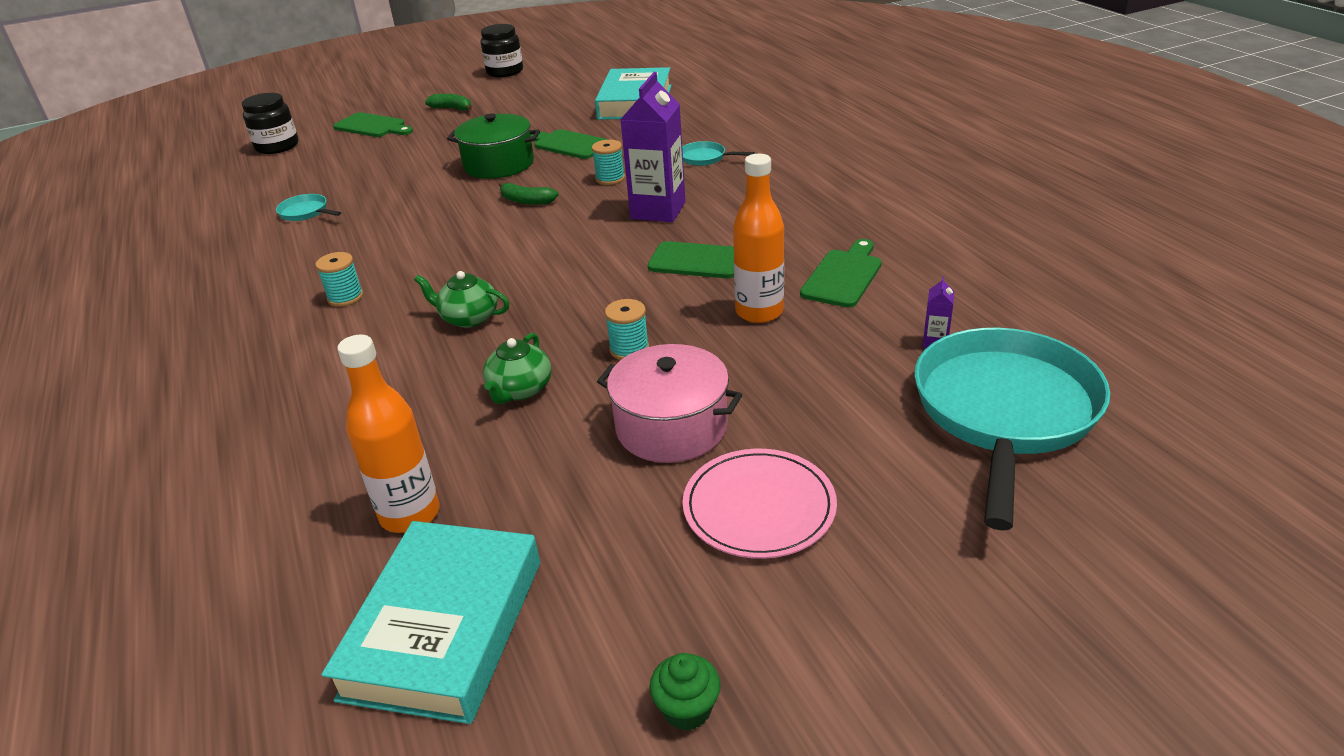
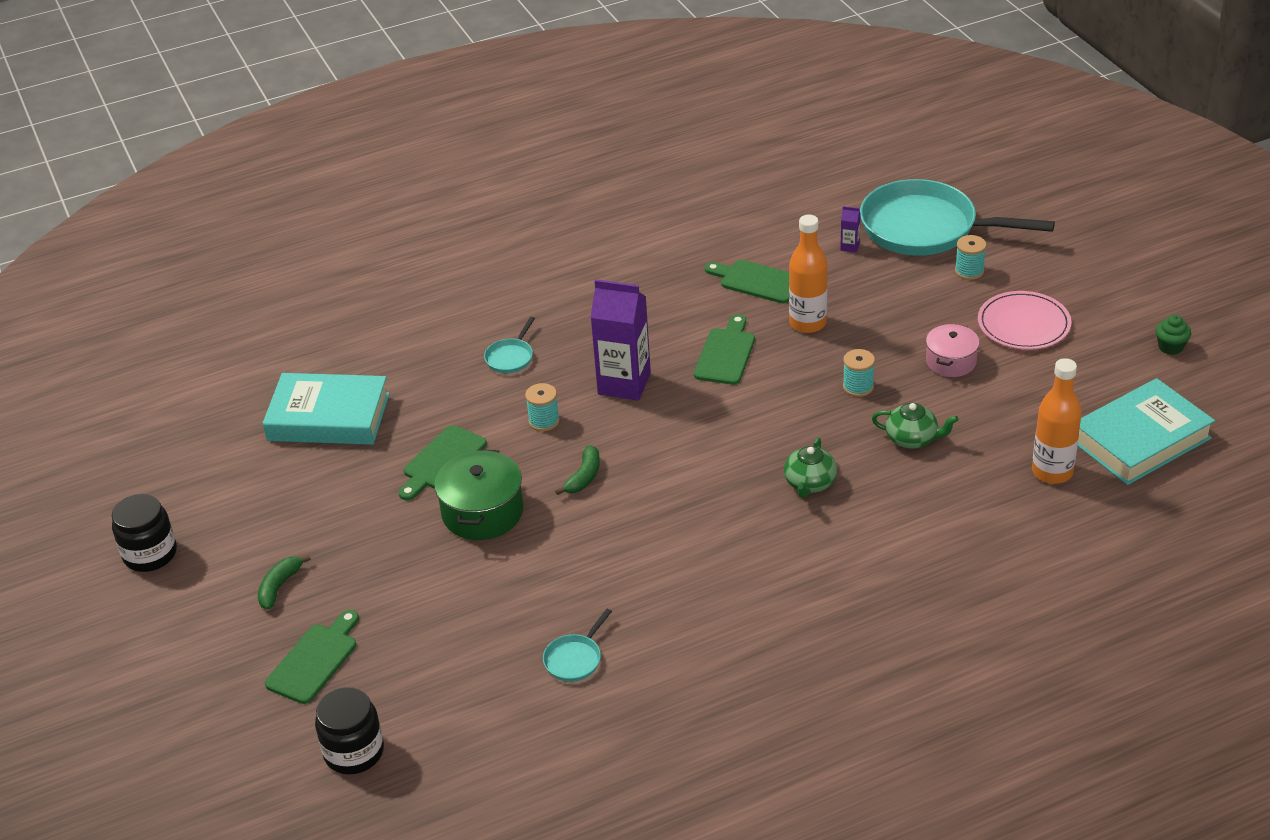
camera: 90 degrees left, 5 degrees up
(345, 297) = (769, 575): turquoise spool -> turquoise spool (969, 271)
(444, 628) = (1140, 439): turquoise book -> turquoise book turned 45 degrees counterclockwise
(671, 427) = (951, 361): pink pot -> pink pot, size x0.65

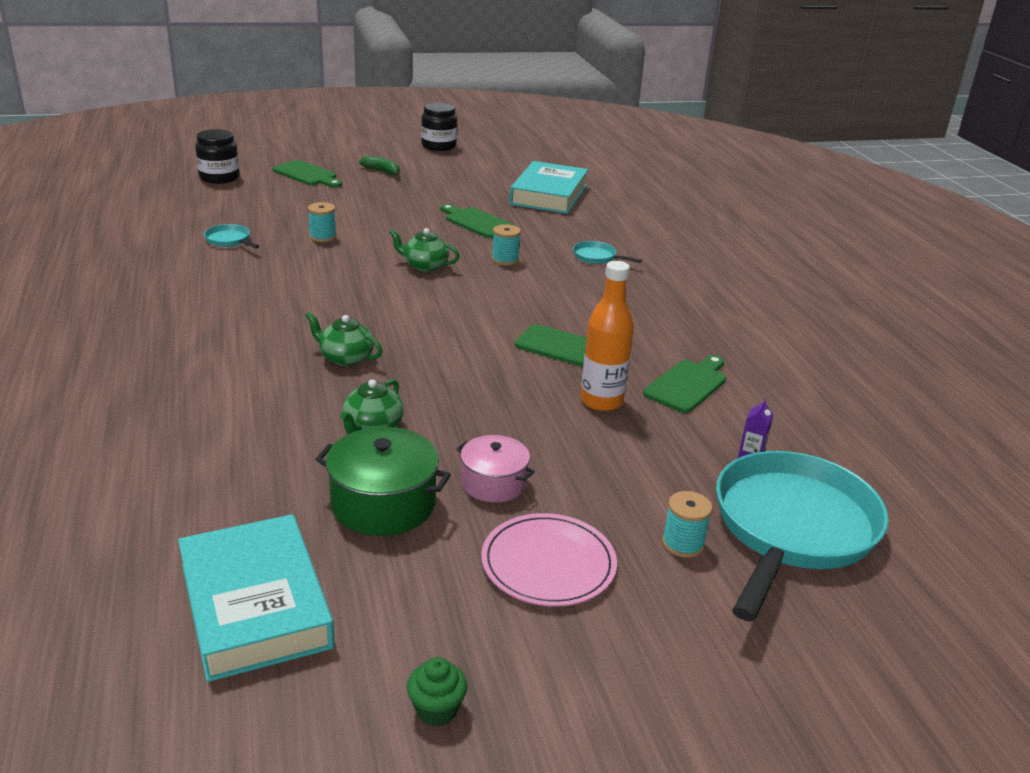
camera: 95 degrees right, 10 degrees down
(482, 512) = (409, 229): green pot -> green pot (383, 504)
(584, 477) = (424, 266): green banana -> green teapot
(624, 384) = (539, 296): purple carton -> none
(858, 387) = (477, 411): turquoise spool -> turquoise spool (323, 237)
(1052, 472) = (251, 510): orange bottle -> none

